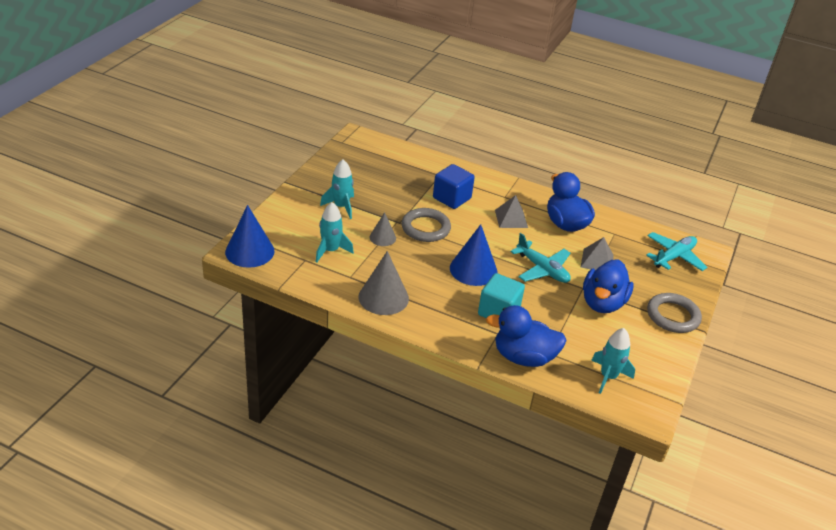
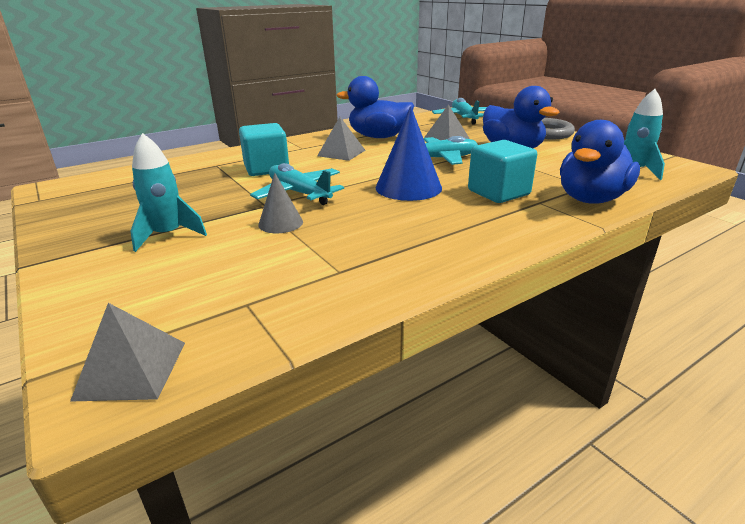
camera: 55 degrees left, 10 degrees down
(250, 251) = (132, 369): blue cone -> grey pyramid
(330, 250) = (255, 271): turquoise rocket -> none
(383, 297) = (415, 256): grey cone -> none
(425, 228) = (299, 193): grey ring -> turquoise plane
(452, 198) = (266, 169): blue cube -> turquoise cube

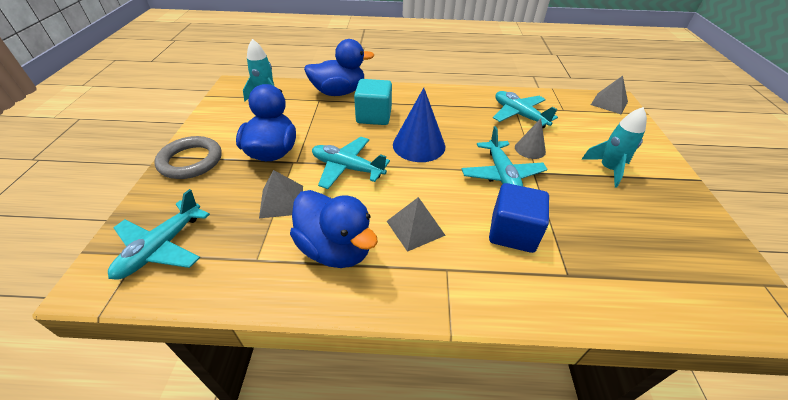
camera: 145 degrees left, 15 degrees up
(266, 169) = (512, 232): turquoise cube -> blue cube
(323, 261) = (519, 115): none -> turquoise plane

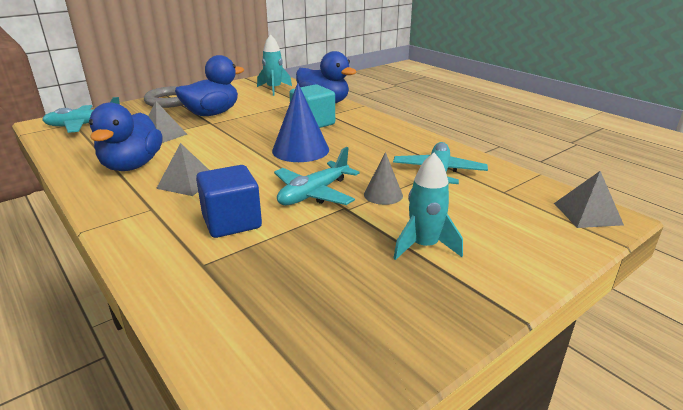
camera: 50 degrees right, 15 degrees down
(347, 168) = (228, 138): turquoise plane -> none

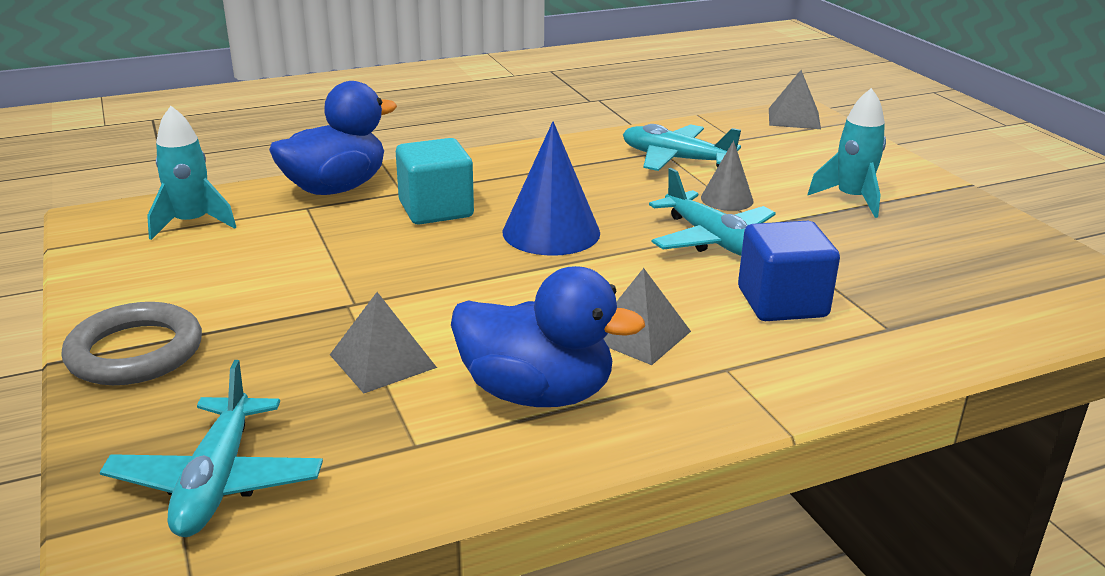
camera: 75 degrees left, 0 degrees up
(212, 114) = (293, 300): blue duck -> none

